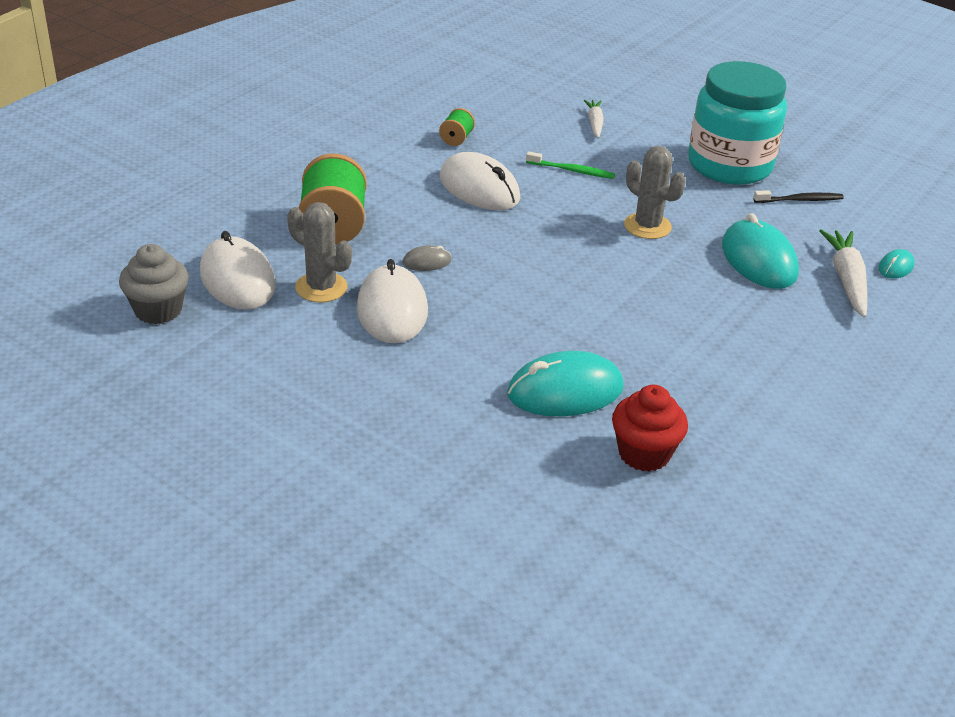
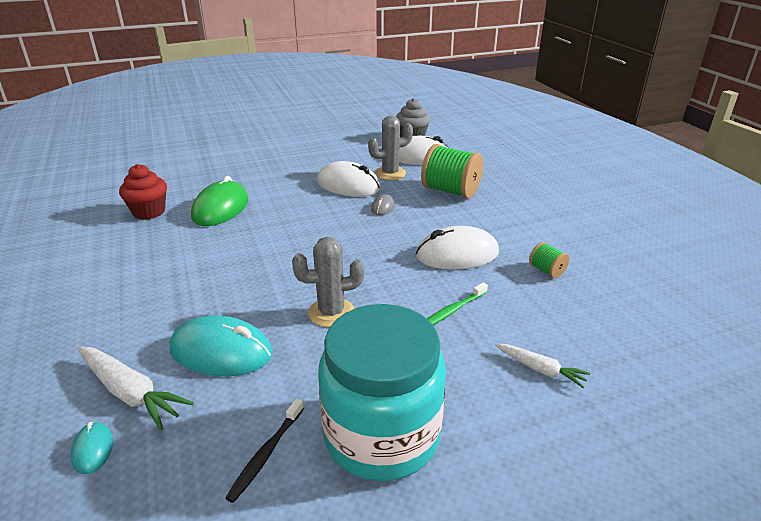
camera: 125 degrees right, 5 degrees down
(565, 391) = (220, 208): turquoise mouse -> green mouse

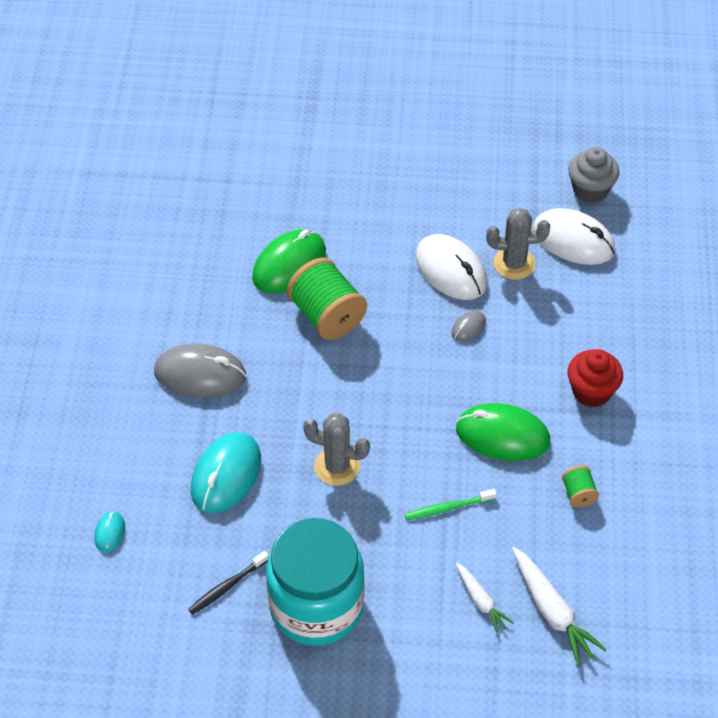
camera: 25 degrees right, 20 degrees up
(130, 392) = (145, 490): white carrot -> white carrot (552, 611)
(149, 212) = (212, 244): red cupcake -> red cupcake (591, 392)
(165, 287) = (200, 374): none -> grey mouse
(221, 351) = (226, 475): turquoise mouse -> turquoise mouse turned 75 degrees clockwise
(450, 191) = (566, 326): green spool -> green spool (327, 316)
(457, 254) = (502, 435): white mouse -> green mouse

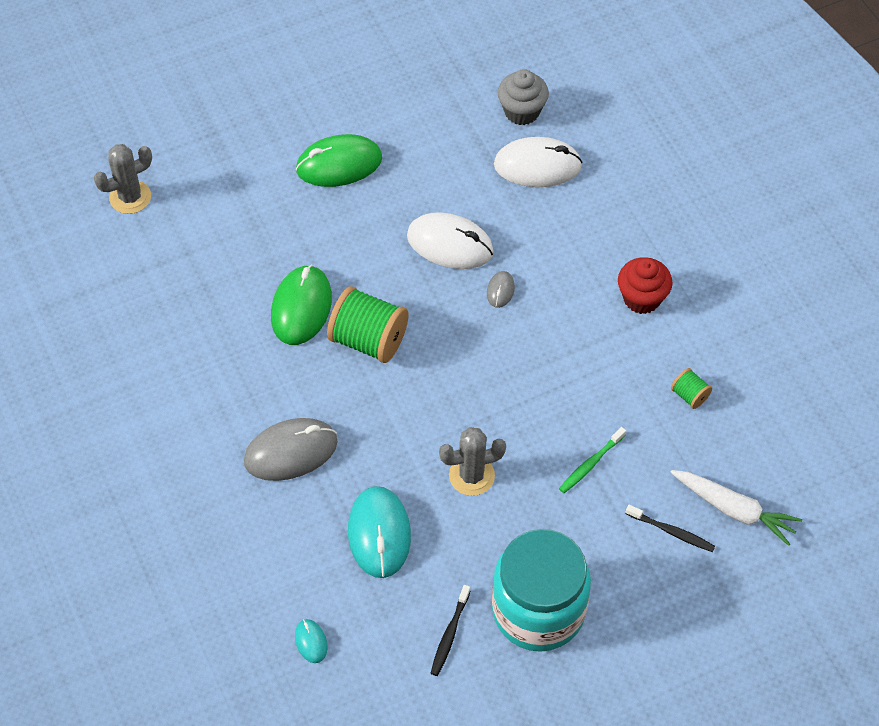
camera: 30 degrees left, 5 degrees up
(481, 601) = (671, 531): white carrot -> black toothbrush
(502, 435) = (593, 375): green mouse -> green mouse (339, 164)
(514, 264) = (501, 211): grey cactus -> grey cactus (130, 197)

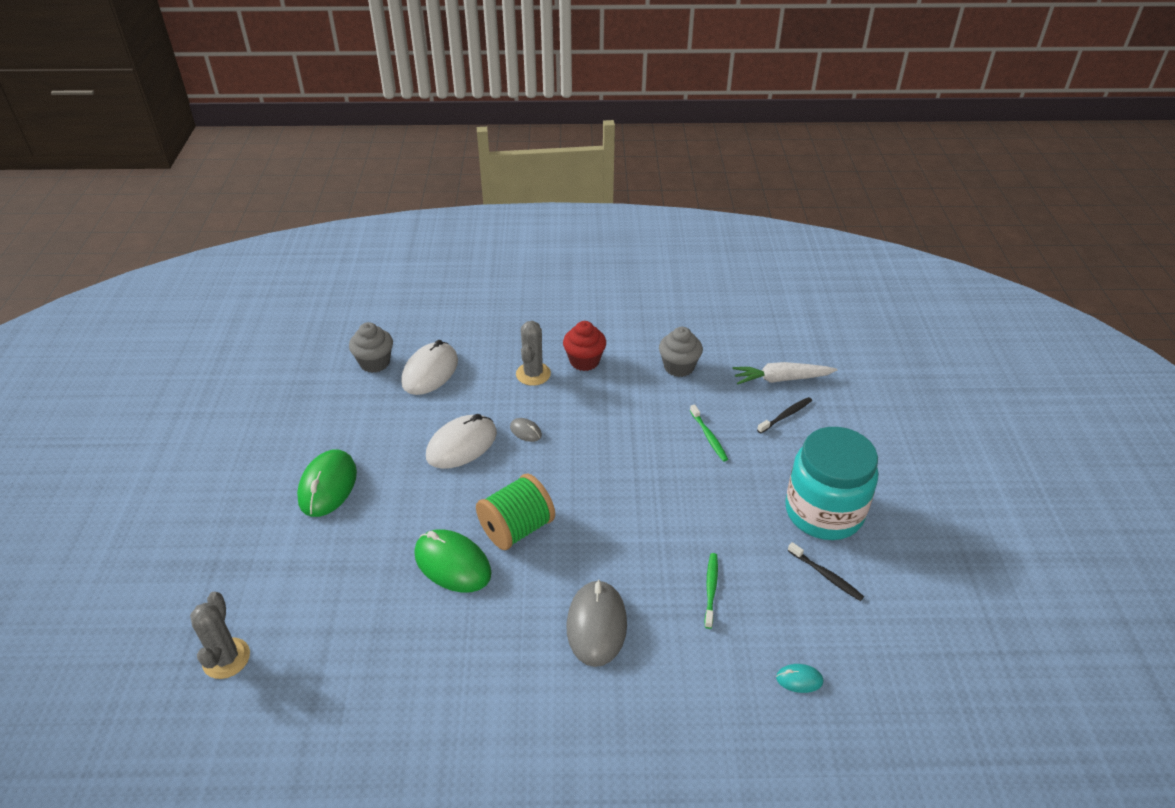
camera: 65 degrees left, 15 degrees down
(379, 534) = (711, 589): turquoise mouse -> green toothbrush
(471, 475) = (684, 508): grey cactus -> grey cactus (533, 374)
(689, 395) = (679, 367): green spool -> grey cupcake
(734, 509) = (781, 379): white carrot -> white carrot turned 150 degrees counterclockwise

